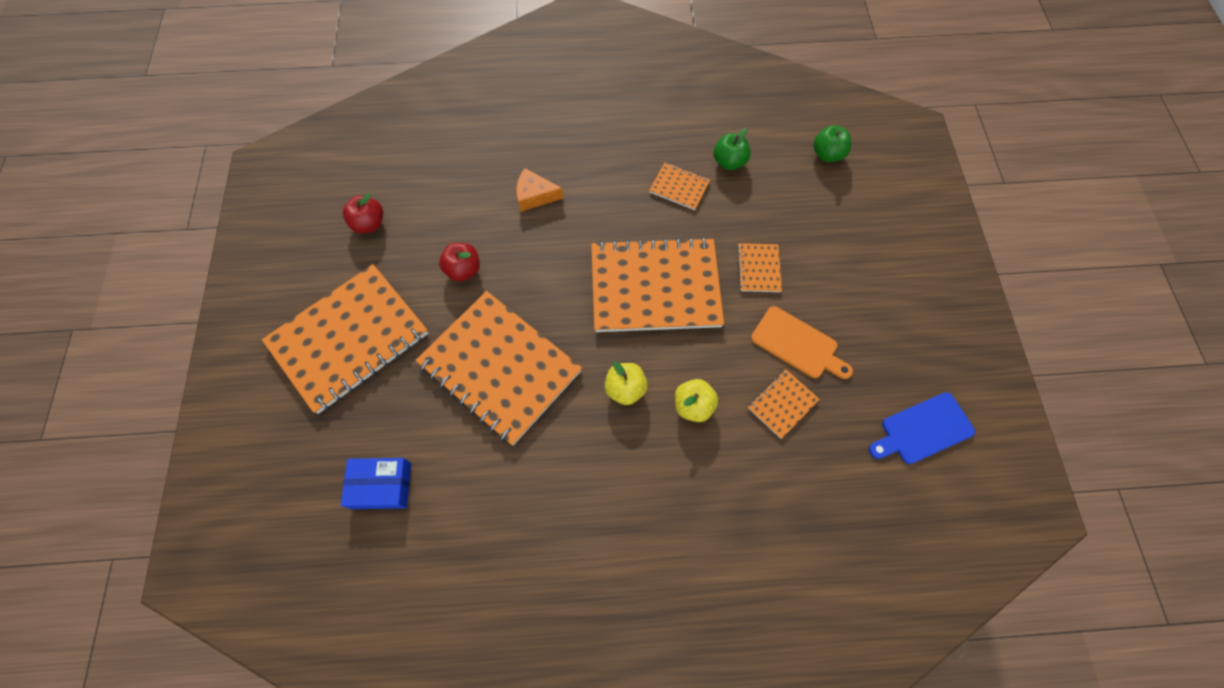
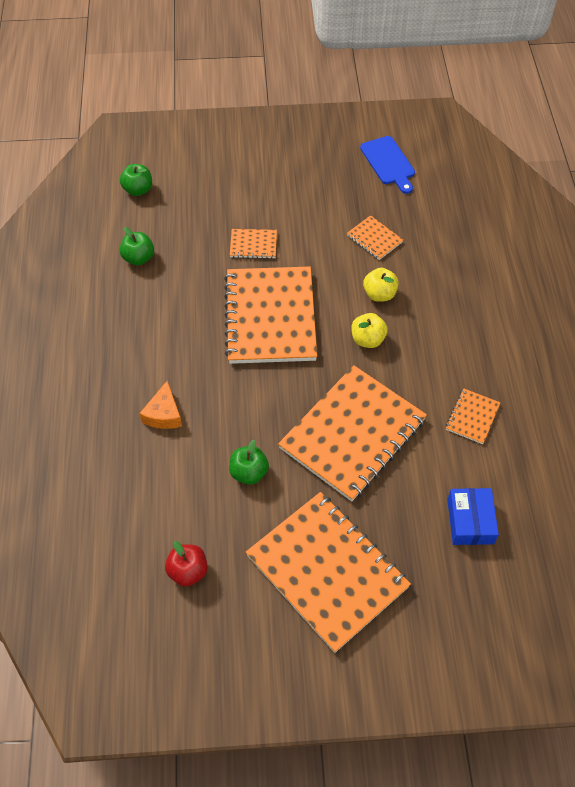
camera: 90 degrees left, 10 degrees down
(463, 270) = (249, 472): red apple -> green apple
(679, 187) = (164, 296): orange notebook -> orange notebook (472, 417)
(797, 344) = (323, 225): orange cutting board -> none

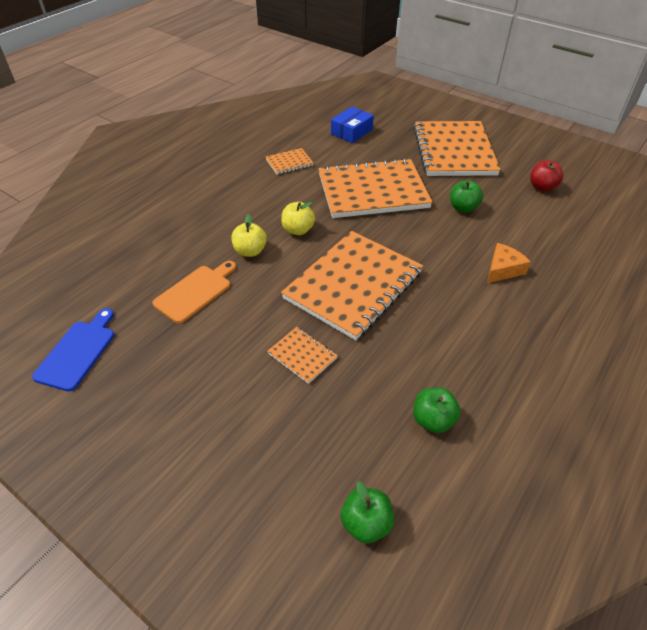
camera: 140 degrees left, 10 degrees down
(374, 239) = (195, 292): orange notebook -> orange cutting board

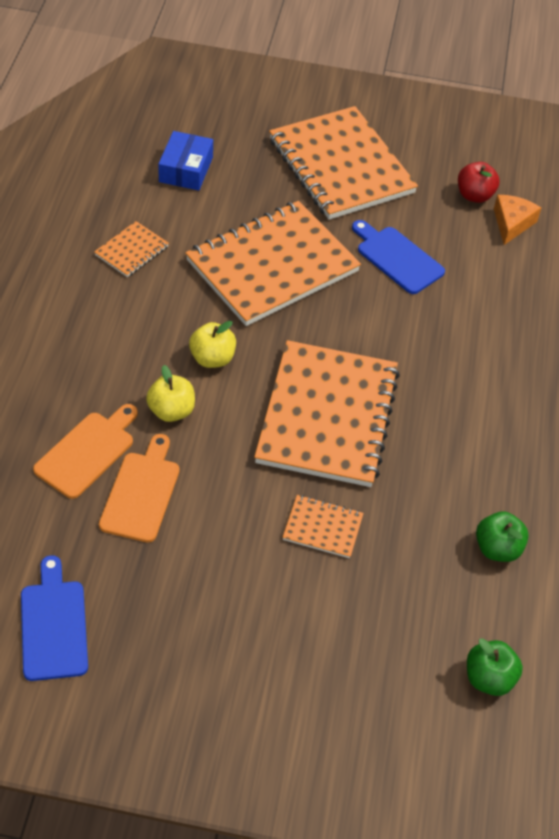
camera: 30 degrees left, 5 degrees up
(181, 258) = (87, 452): none -> orange cutting board
(463, 208) = (397, 258): green apple -> blue cutting board
(503, 269) = (483, 335): orange cheese -> orange cheese (512, 223)

